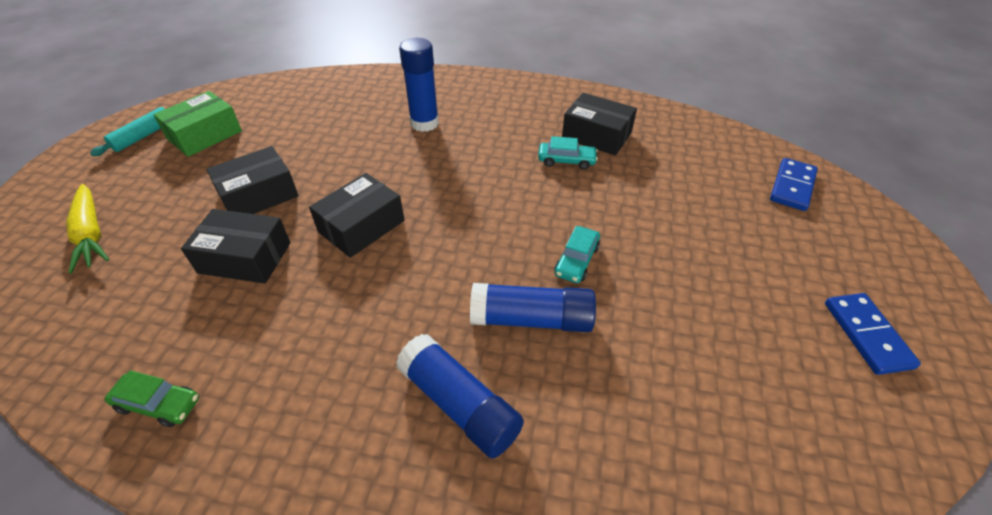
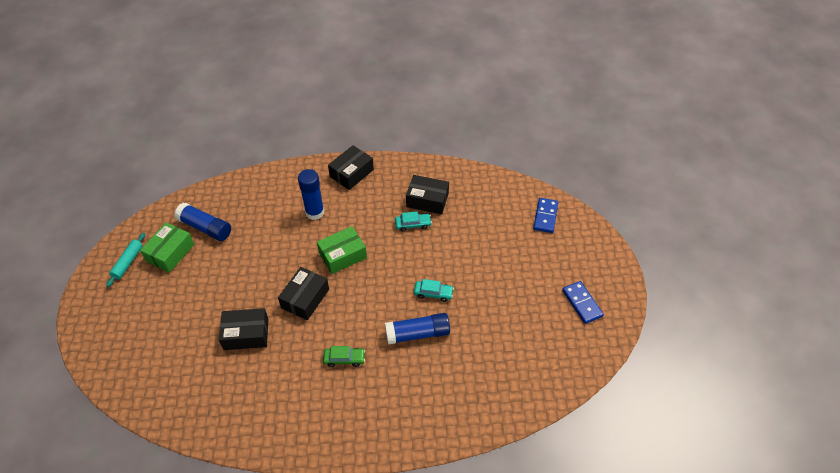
camera: 15 degrees left, 5 degrees up
(91, 234) = (143, 340): yellow carrot -> none
(158, 404) = (245, 422): green car -> green car (344, 359)
(258, 195) = (232, 291): black box -> black box (351, 173)
(444, 180) = (342, 255): none -> green box
(459, 404) = (394, 386): blue glue stick -> blue glue stick (205, 228)
(576, 260) = (433, 293): turquoise car -> turquoise car turned 90 degrees counterclockwise

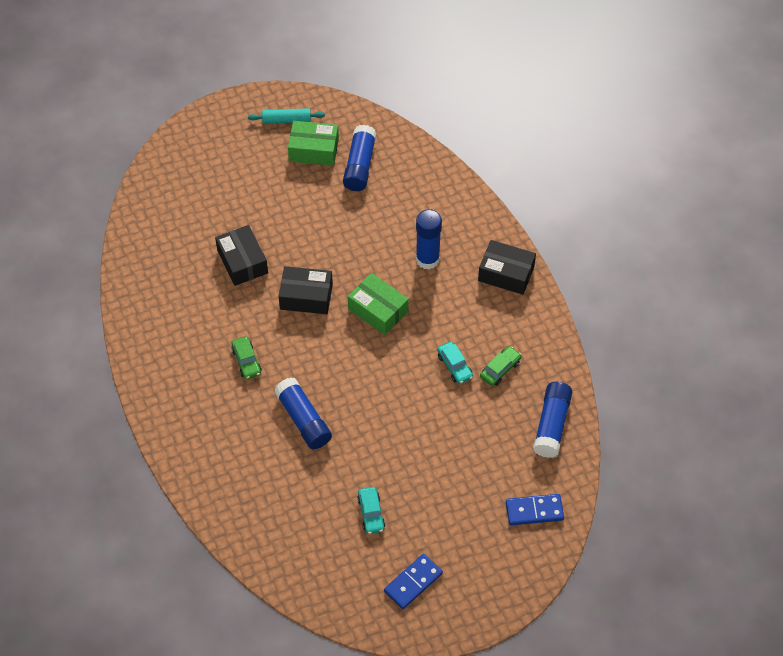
camera: 70 degrees right, 5 degrees up
(427, 200) = (500, 369): black box -> green car
(433, 293) = (363, 419): turquoise car -> turquoise car (371, 513)
(482, 187) = (552, 425): none -> blue glue stick

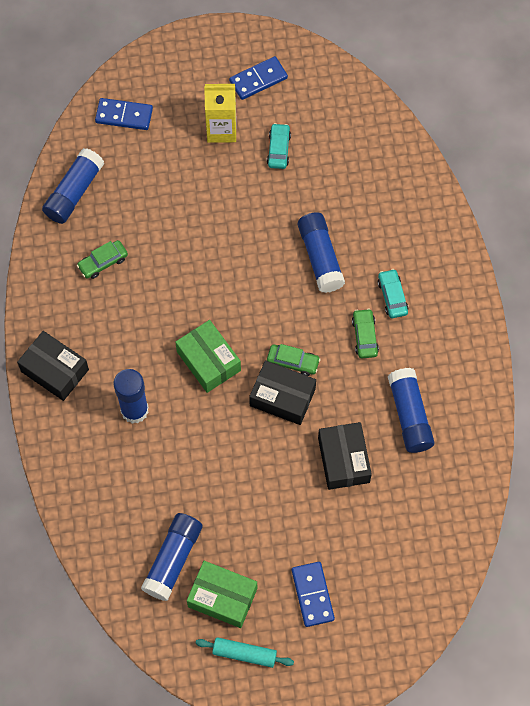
camera: 165 degrees left, 10 degrees up
(193, 307) = (409, 415): none -> blue glue stick
(244, 166) = (312, 595): none -> blue domino
(304, 326) = (293, 362): none -> green car
(433, 520) = (221, 130): none -> yellow carton
(454, 366) = (148, 277): turquoise car -> turquoise car (392, 296)

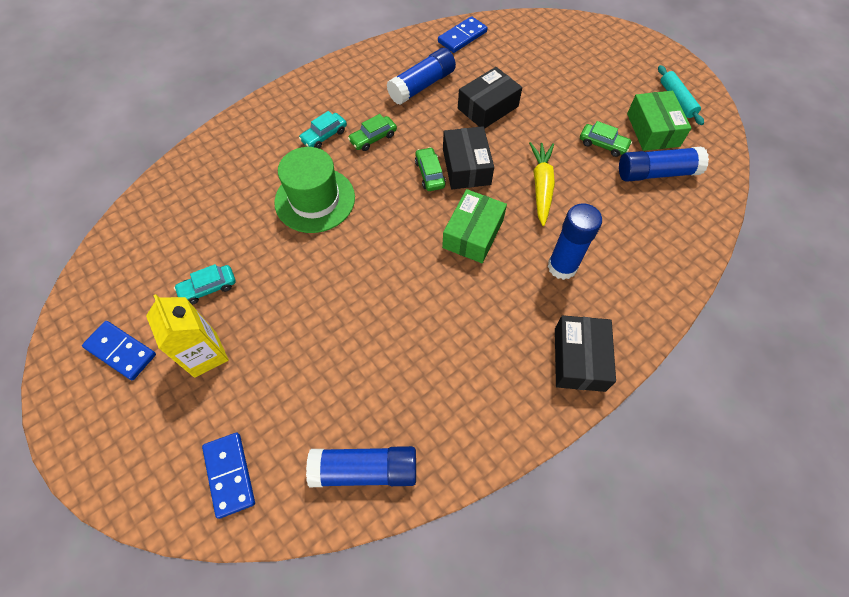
camera: 120 degrees left, 5 degrees down
(103, 262) = (433, 384): green car -> green car (603, 144)
(221, 447) = (541, 186): none -> yellow carrot
(312, 595) = (601, 82): blue domino -> blue domino (462, 37)
(320, 257) = (315, 200): blue glue stick -> green hat

